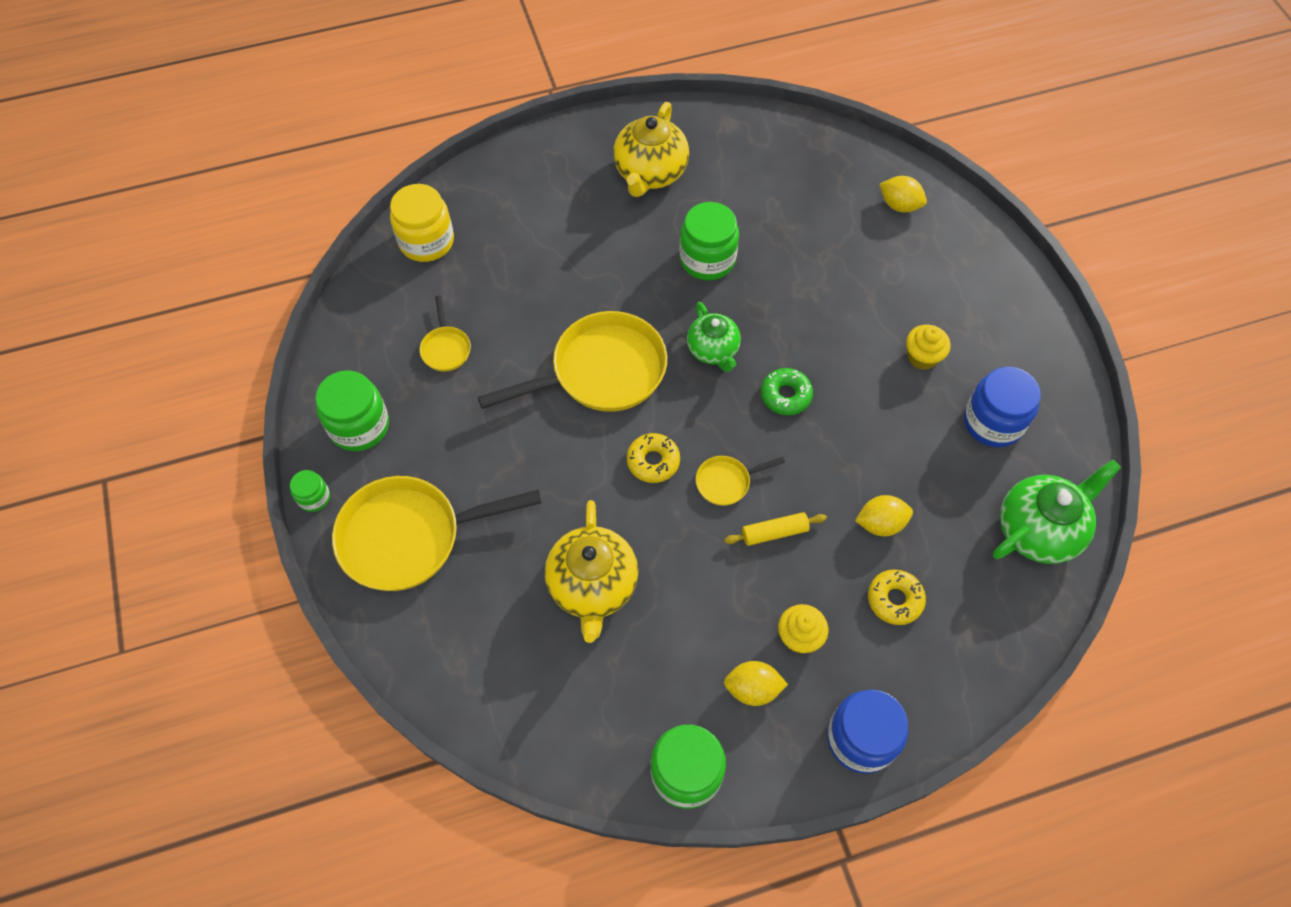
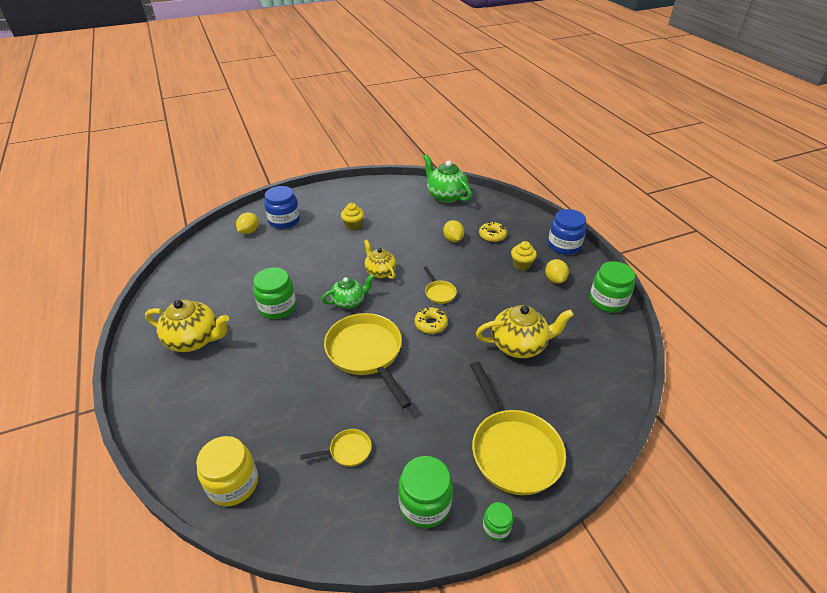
camera: 95 degrees left, 20 degrees down
(774, 532) = (466, 274): yellow rolling pin -> none
(785, 395) = (380, 272): green donut -> yellow teapot
(993, 422) = (391, 206): blue jar -> blue jar (284, 221)

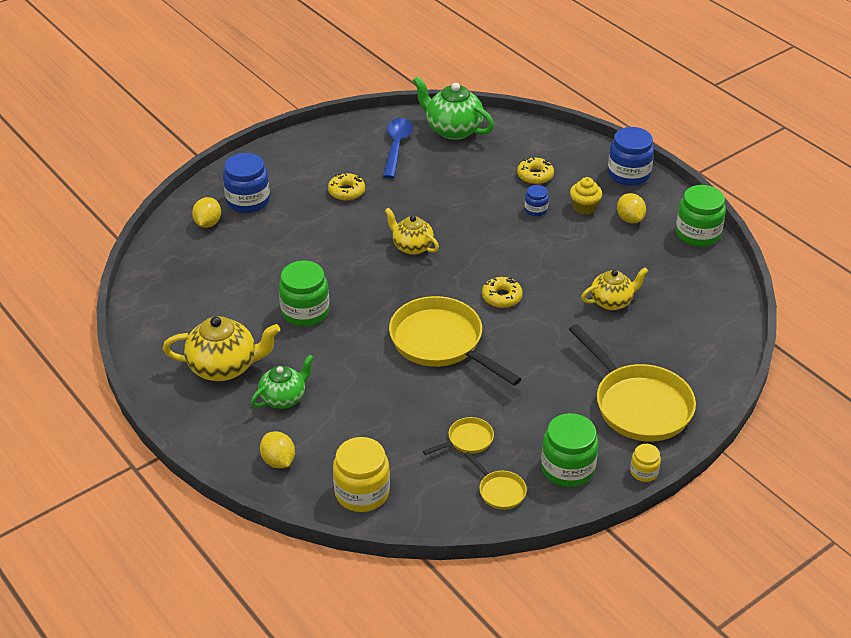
camera: 15 degrees left, 0 degrees up
(349, 301) = (391, 289): green teapot -> green teapot (284, 398)
(353, 225) = (346, 191): yellow cupcake -> yellow donut
(402, 201) = (396, 147): none -> blue spoon
(439, 293) = (497, 259): yellow pan -> yellow pan (500, 491)
(453, 239) = (487, 189): yellow lemon -> yellow lemon (278, 461)
(483, 260) = (536, 210): none -> blue jar
(496, 527) = (644, 472): green jar -> yellow jar
(519, 345) = (612, 301): yellow teapot -> yellow teapot, size x0.65

